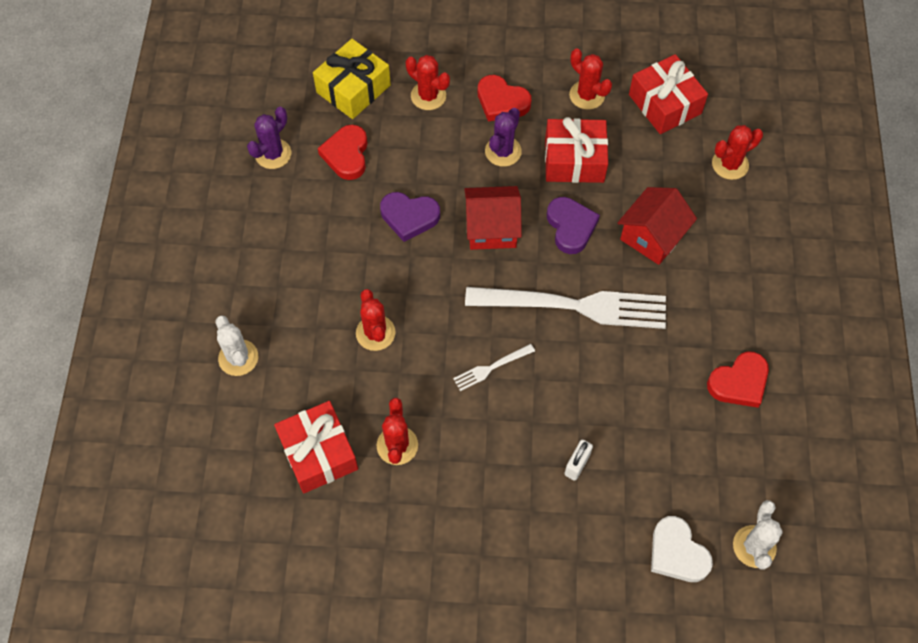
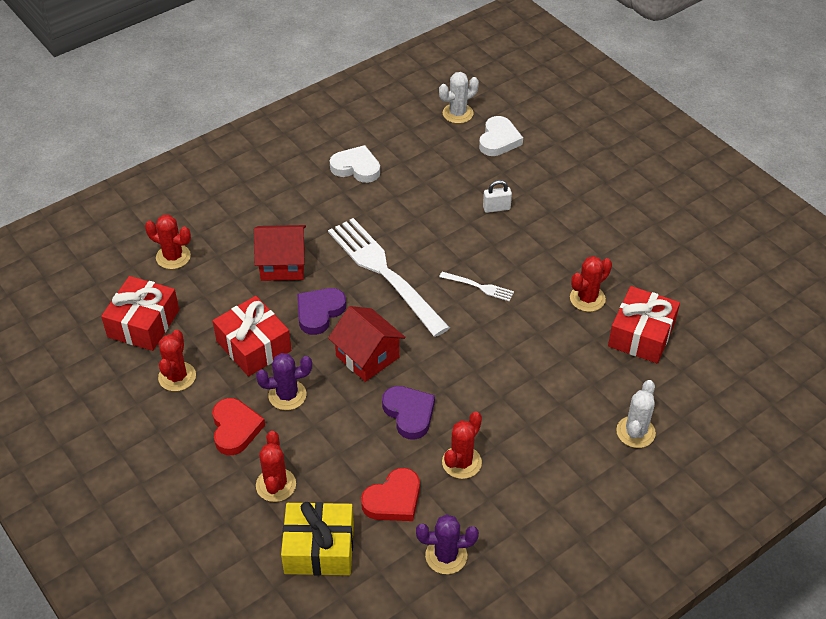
camera: 130 degrees left, 15 degrees down
(375, 333) = (525, 366): red cactus -> red cactus (461, 462)
(739, 382) = (356, 168): red heart -> white heart

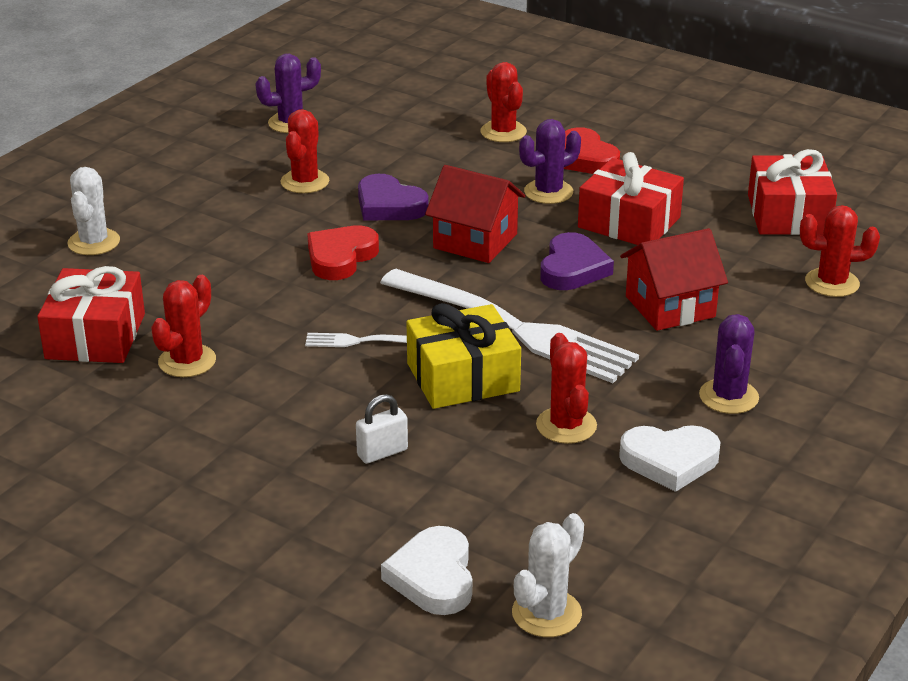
camera: 160 degrees right, 15 degrees down
(177, 377) = (694, 181): red cactus -> red cactus (566, 425)
(299, 195) = (728, 397): none -> purple cactus
(319, 548) = (425, 105): yellow gift -> yellow gift (463, 377)
(393, 500) = (368, 145): red heart -> red heart (340, 257)

